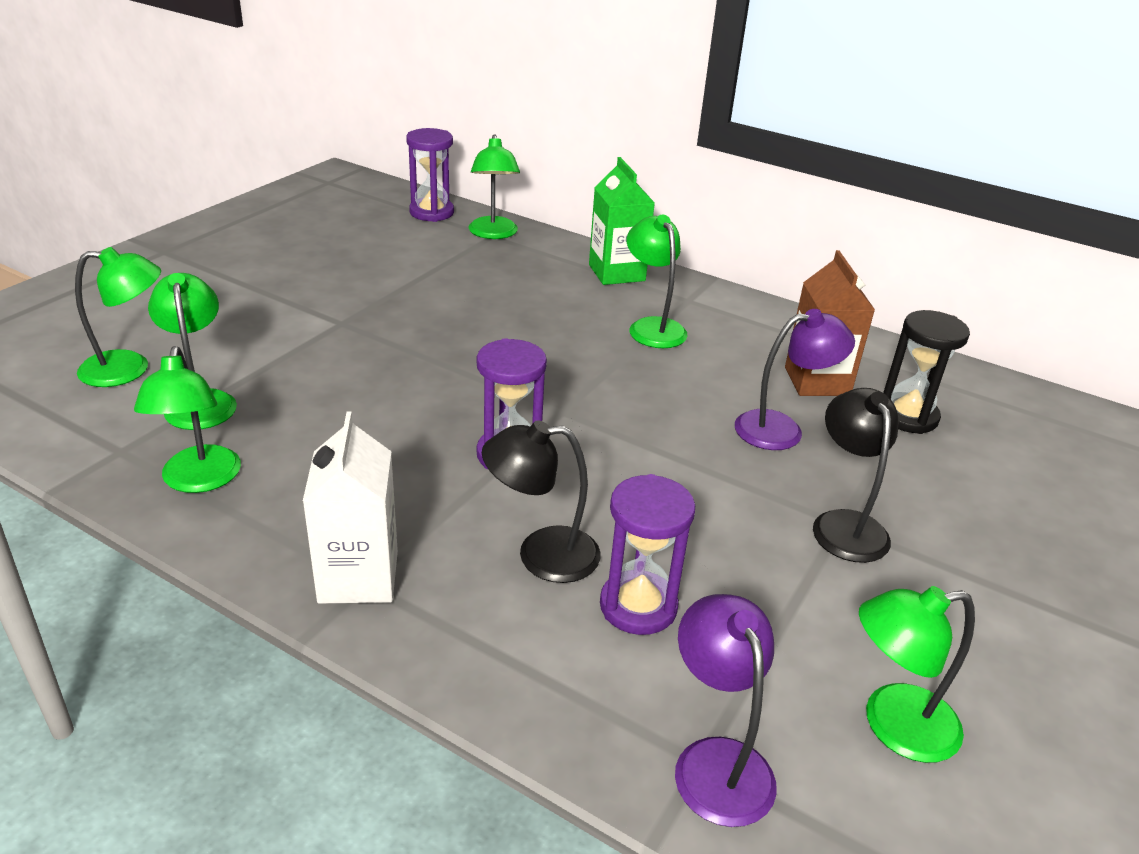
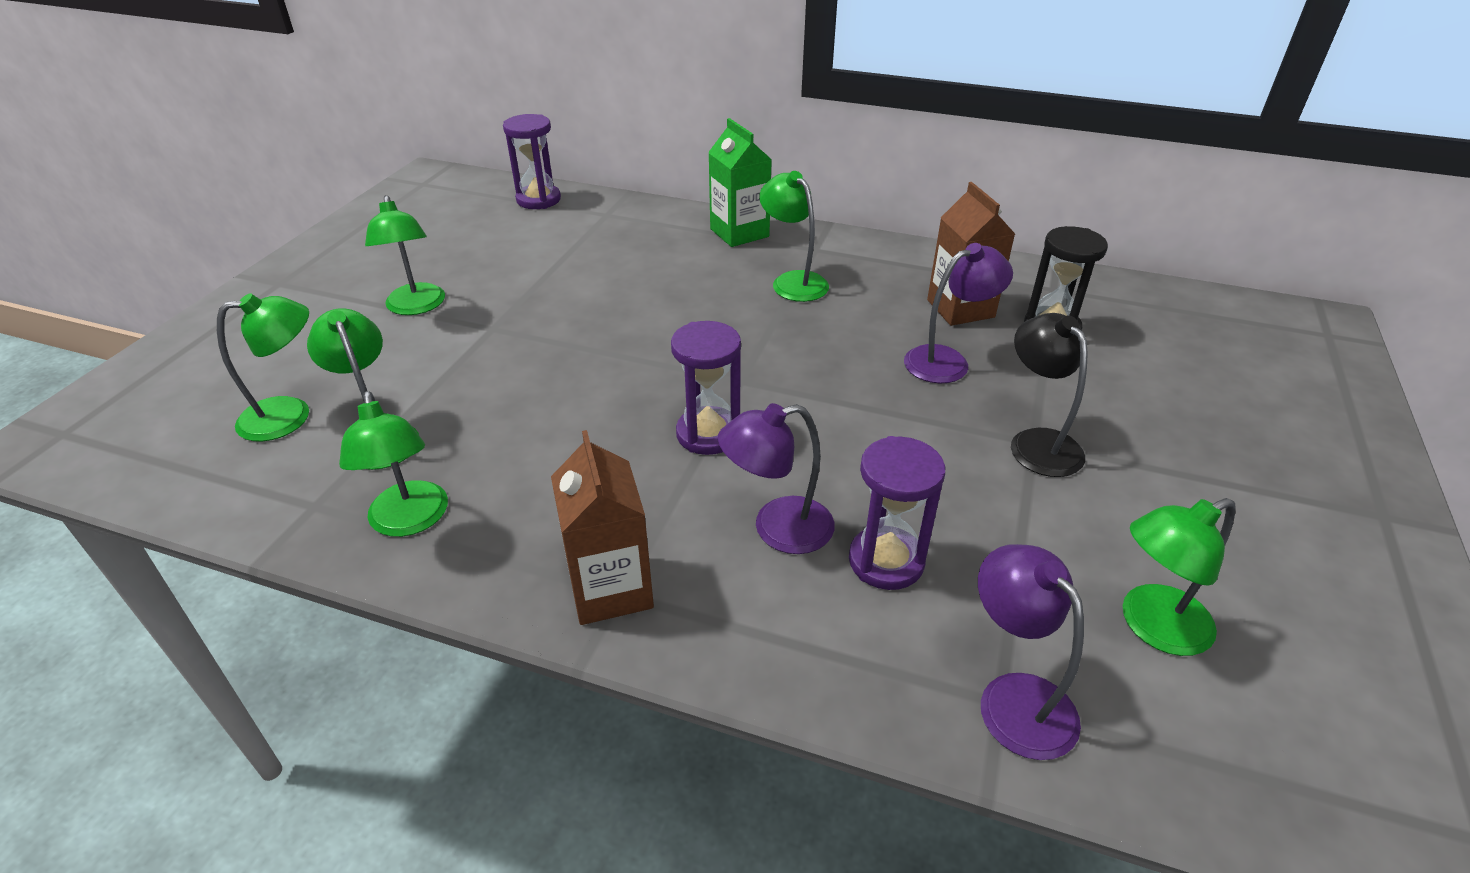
camera: 10 degrees left, 5 degrees up
(358, 577) = (610, 589): white carton -> brown carton
(493, 234) = (607, 212): green lamp -> green lamp (416, 307)
(541, 555) = (777, 529): black lamp -> purple lamp

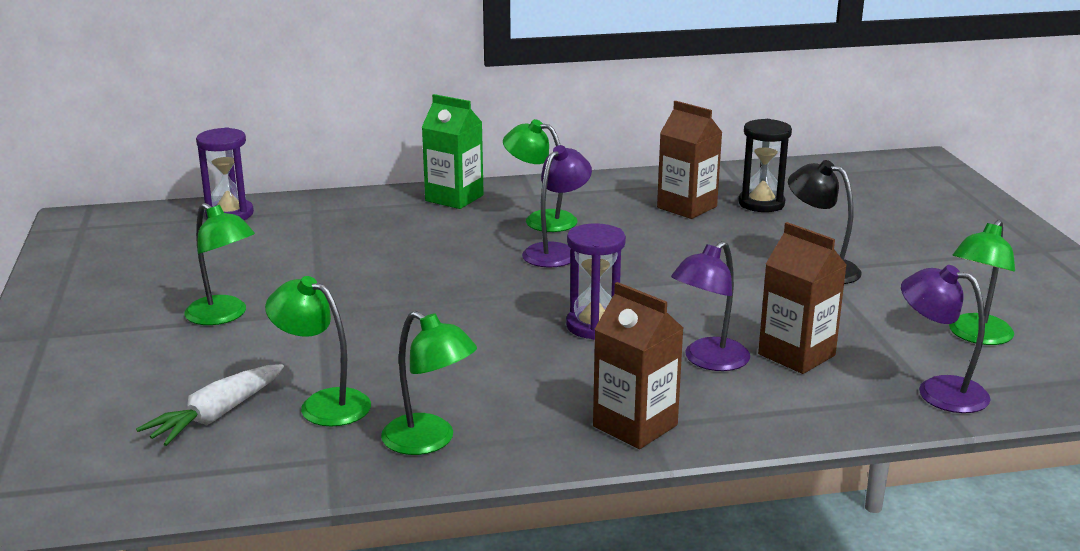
camera: 30 degrees left, 15 degrees down
(290, 416) = (216, 416): green lamp -> white carrot
(886, 561) = (796, 355): purple hourglass -> brown carton
(947, 361) = (713, 240): purple lamp -> purple lamp (556, 251)

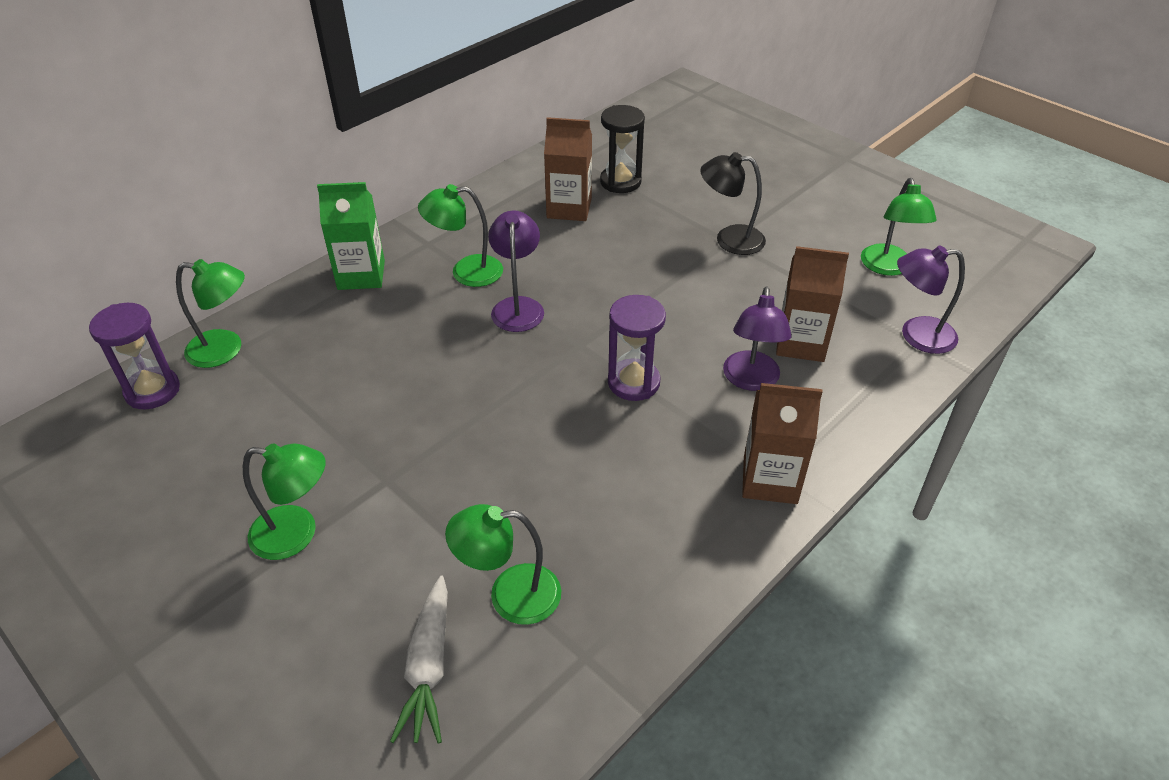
camera: 35 degrees left, 20 degrees up
(429, 441) = (641, 587): green lamp -> green lamp (226, 349)

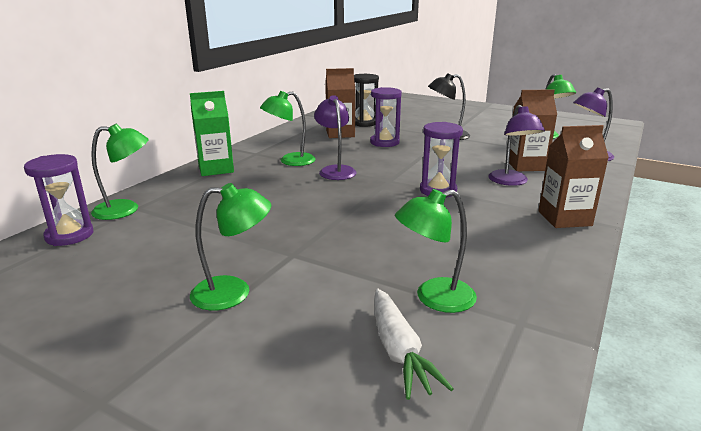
camera: 15 degrees left, 20 degrees down
(623, 244) = (384, 142): none -> purple hourglass

